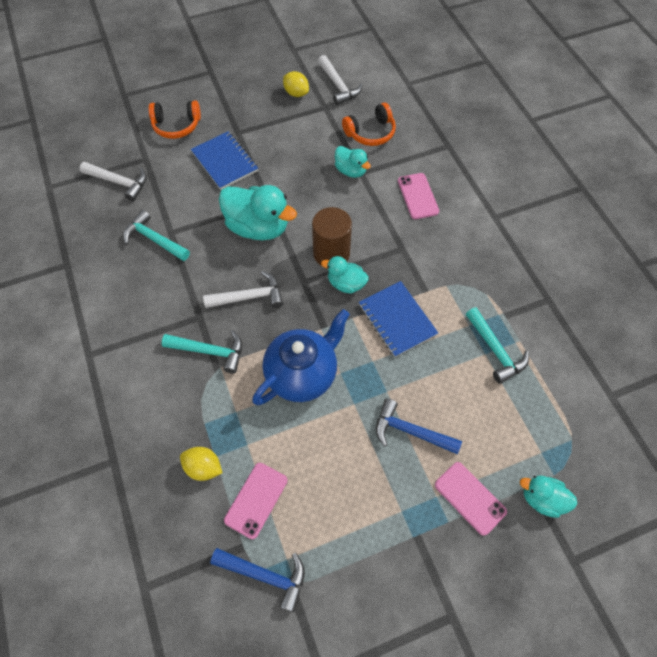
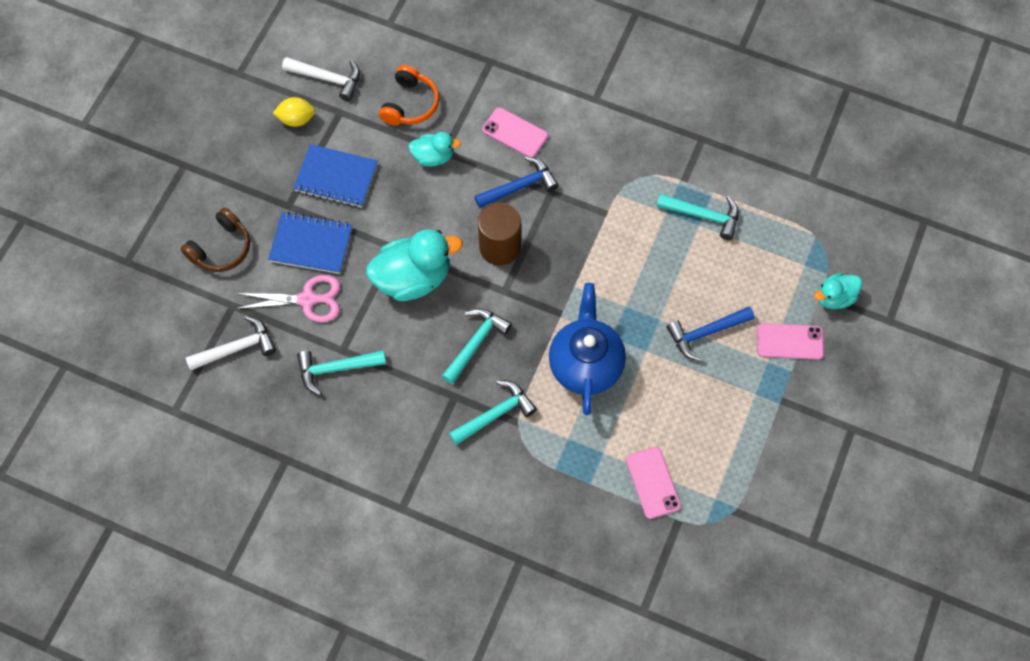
camera: 45 degrees left, 5 degrees up
(176, 126) = (221, 248): orange headphones -> brown headphones
(186, 189) = (307, 300): none -> pink scissors
(203, 467) = (591, 498): yellow lemon -> none
(249, 297) = (475, 343): white hammer -> turquoise hammer
(265, 575) = (713, 522): blue hammer -> blue hammer (520, 186)
(346, 284) = (539, 262): turquoise duck -> none
(397, 320) = (609, 256): blue notebook -> blue notebook (336, 177)

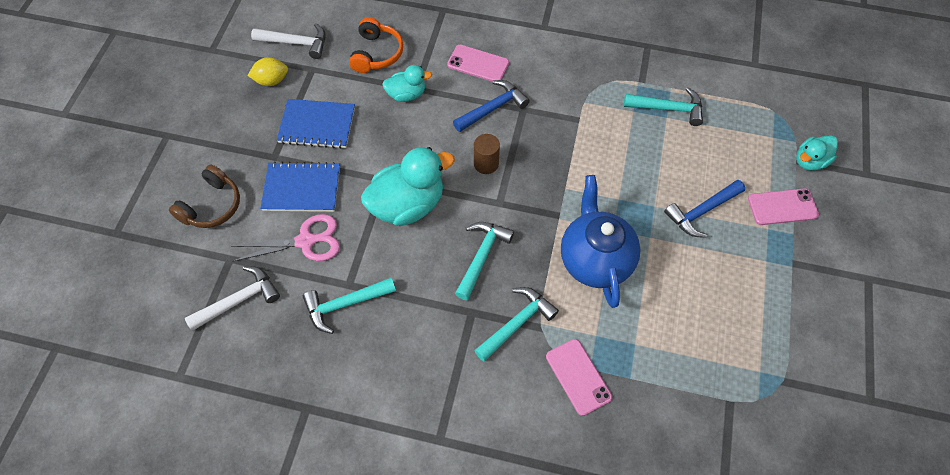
camera: 10 degrees left, 5 degrees down
(500, 247) = (486, 164): brown cylinder -> brown cylinder, size x0.62
(653, 482) = (693, 366): pink phone -> pink phone (578, 376)

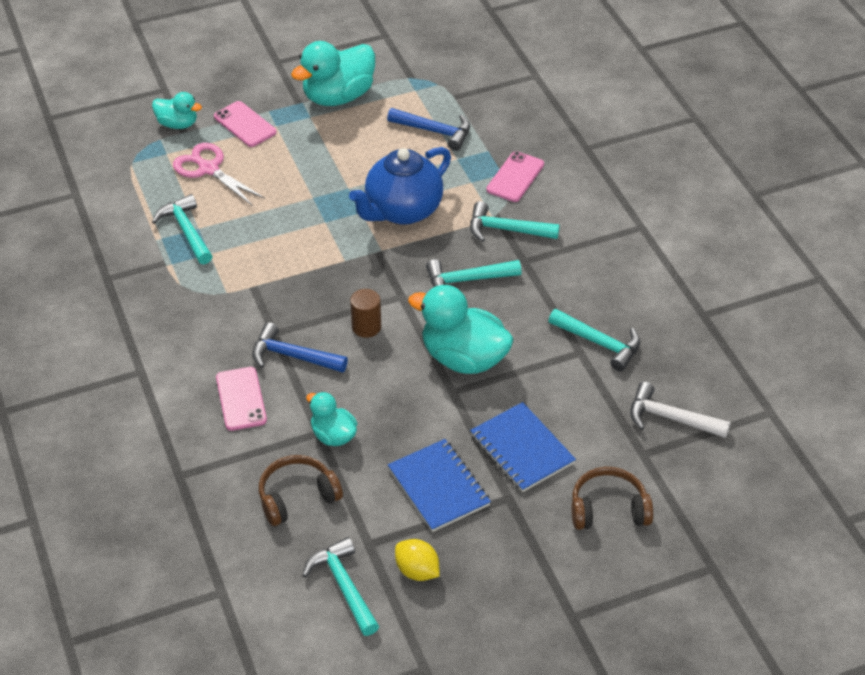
camera: 125 degrees left, 15 degrees down
(296, 43) = (344, 586): white hammer -> turquoise hammer
(305, 241) = (571, 409): pink scissors -> pink scissors (209, 169)
(376, 53) = (297, 497): orange headphones -> brown headphones
(701, 211) = (293, 168): blue hammer -> blue hammer (435, 131)
(785, 299) = (338, 96): none -> turquoise duck

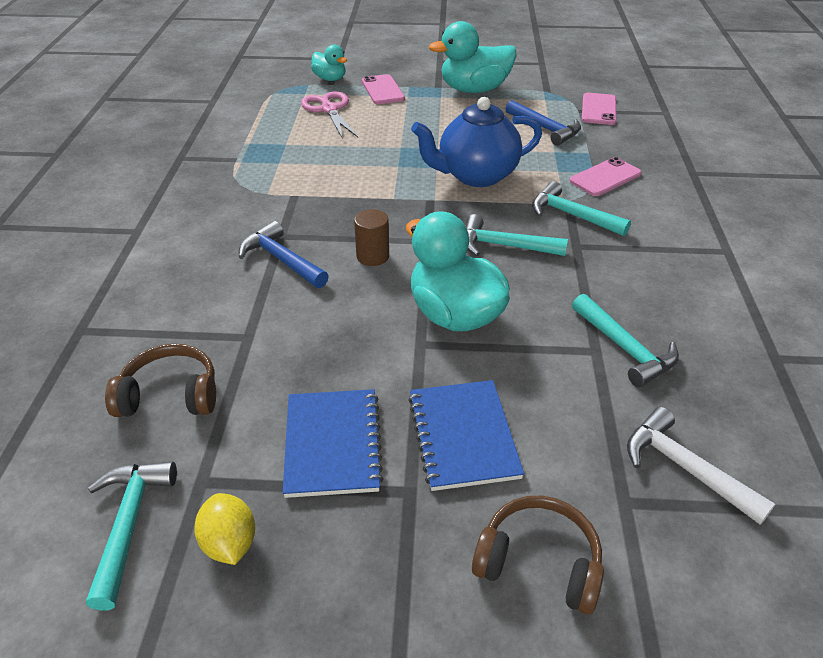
camera: 25 degrees right, 5 degrees down
(186, 231) = (274, 143): turquoise hammer -> none
(241, 399) = (201, 281): pink phone -> pink phone (599, 109)
(333, 435) = (260, 345): turquoise duck -> none

